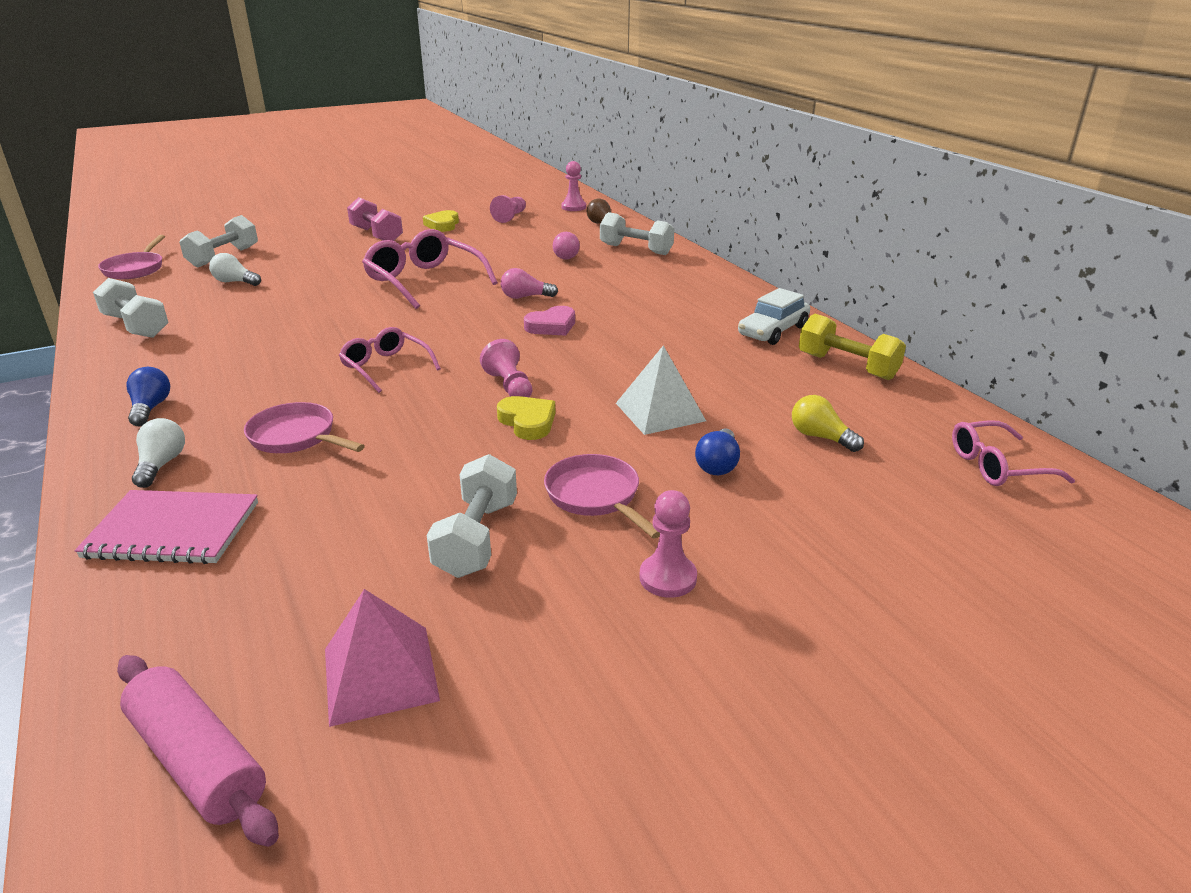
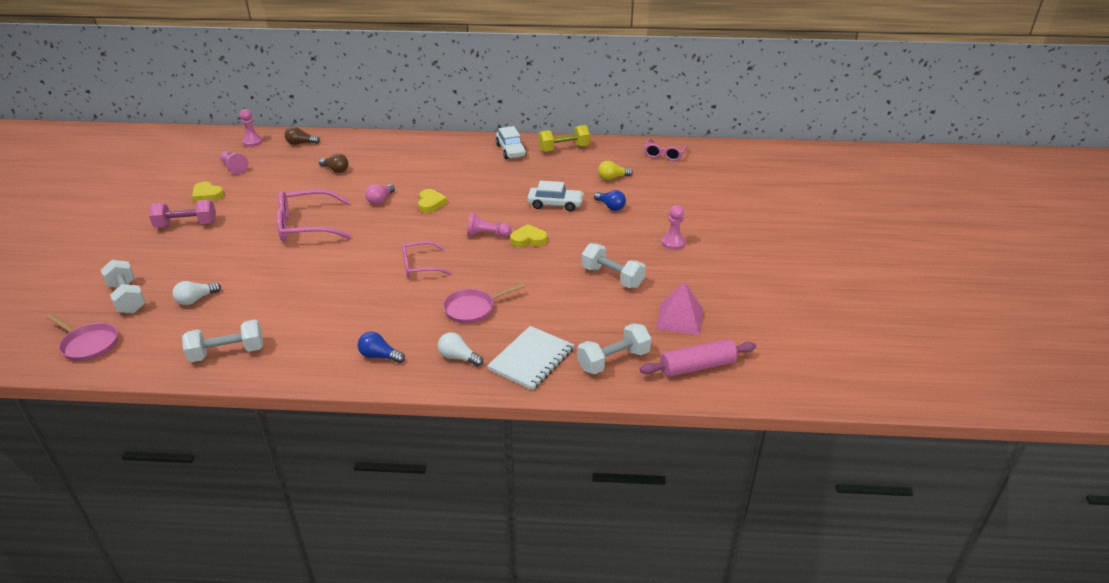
camera: 60 degrees left, 5 degrees up
(173, 530) = (531, 359): pink notebook -> white notebook
(552, 326) = (431, 203): pink heart -> yellow heart
(566, 255) = (335, 170): pink light bulb -> brown light bulb
(596, 496) = (607, 241): pink pan -> none
(636, 249) = (359, 147): white dumbbell -> white dumbbell (613, 360)
(660, 412) = (555, 204): white pyramid -> white car

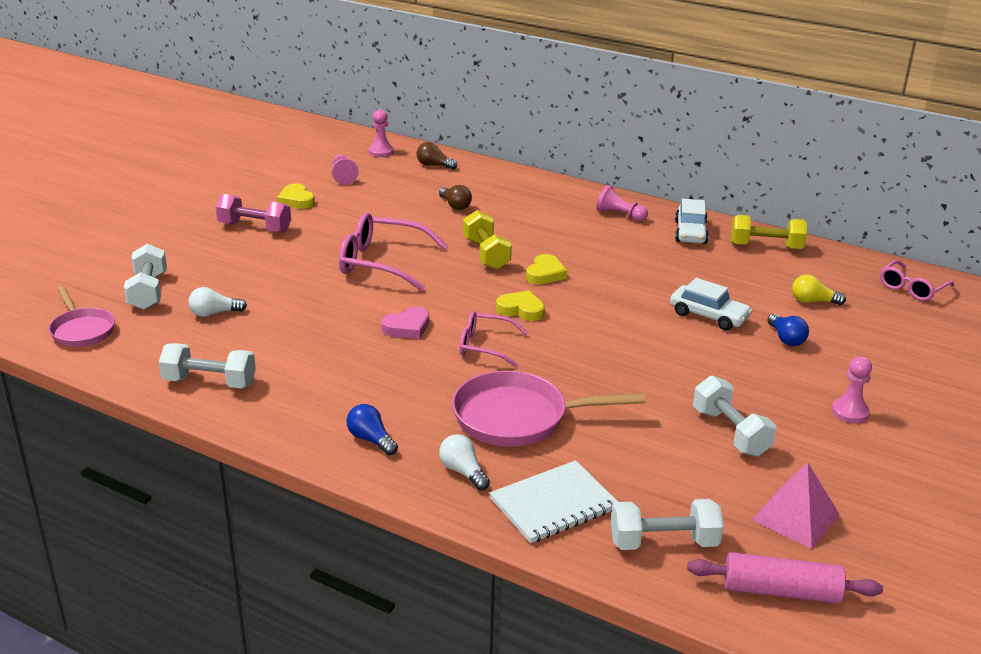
camera: 25 degrees right, 5 degrees down
(355, 268) = (407, 327): none -> pink heart
(380, 200) = (486, 254): pink light bulb -> yellow dumbbell
(473, 309) = (518, 417): pink pan -> pink pan, size x1.62
(487, 234) = (593, 330): pink pawn -> pink pawn (620, 215)
(528, 239) = (644, 351): yellow heart -> yellow heart (521, 310)

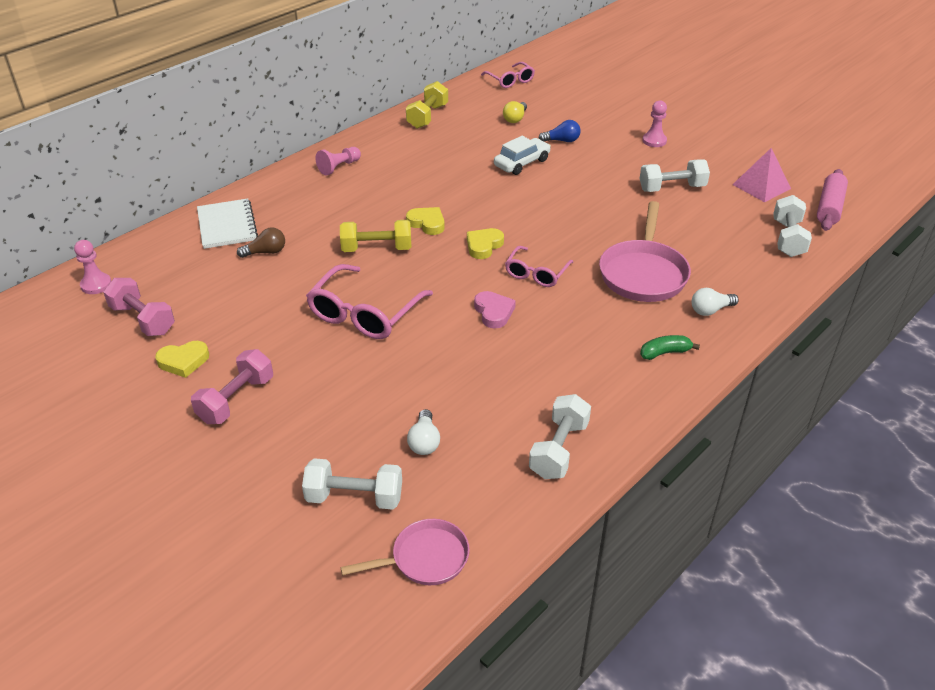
camera: 75 degrees left, 10 degrees up
(343, 176) = (143, 320): pink pawn -> pink dumbbell
(371, 439) = (665, 353): blue light bulb -> green banana
(434, 165) = (161, 252): brown light bulb -> none
(553, 504) = (749, 275): white notebook -> white notebook (227, 225)
(690, 232) = (388, 142): white car -> none

